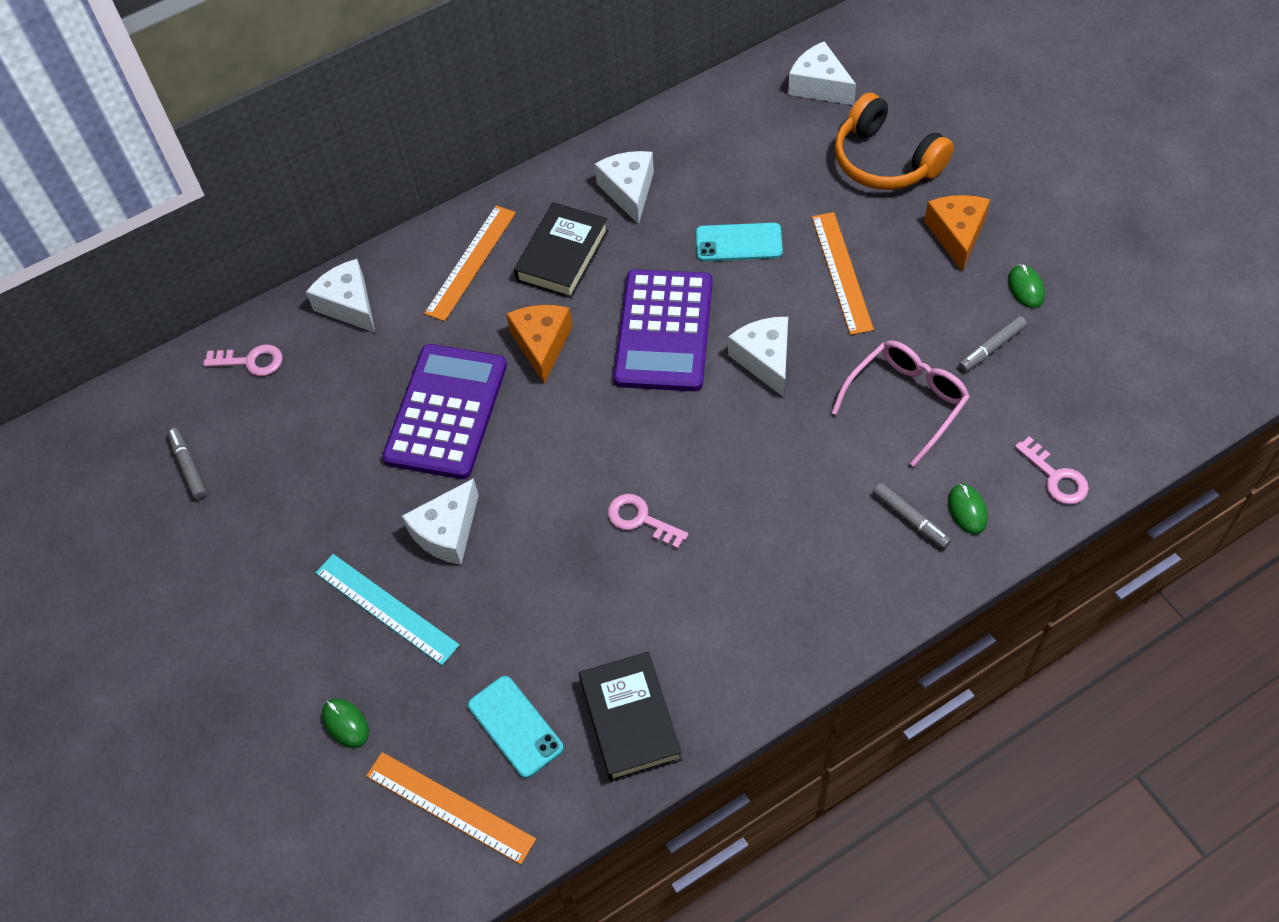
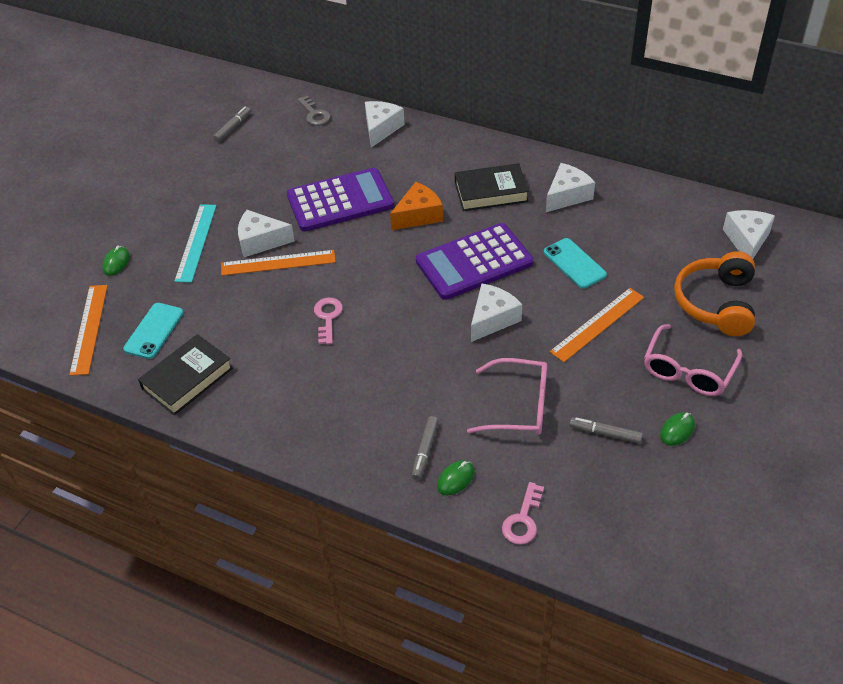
camera: 55 degrees right, 10 degrees down
(251, 361) = (314, 114): pink key -> grey key
(471, 262) = (452, 158): orange ruler -> orange ruler (278, 263)
(957, 235) = (688, 370): orange cheese -> pink glasses

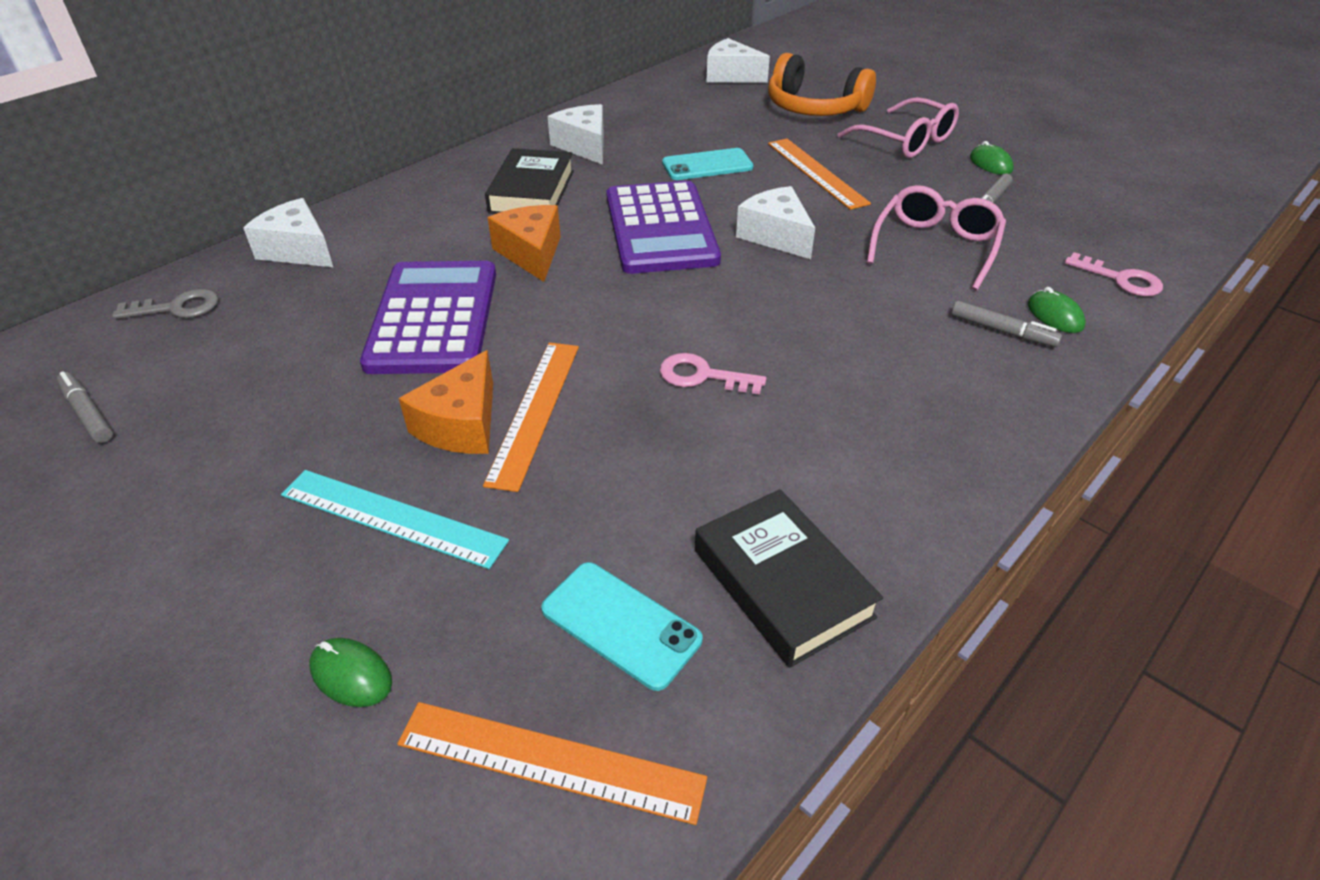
camera: 75 degrees left, 5 degrees down
(261, 241) = (461, 424): white cheese -> orange cheese

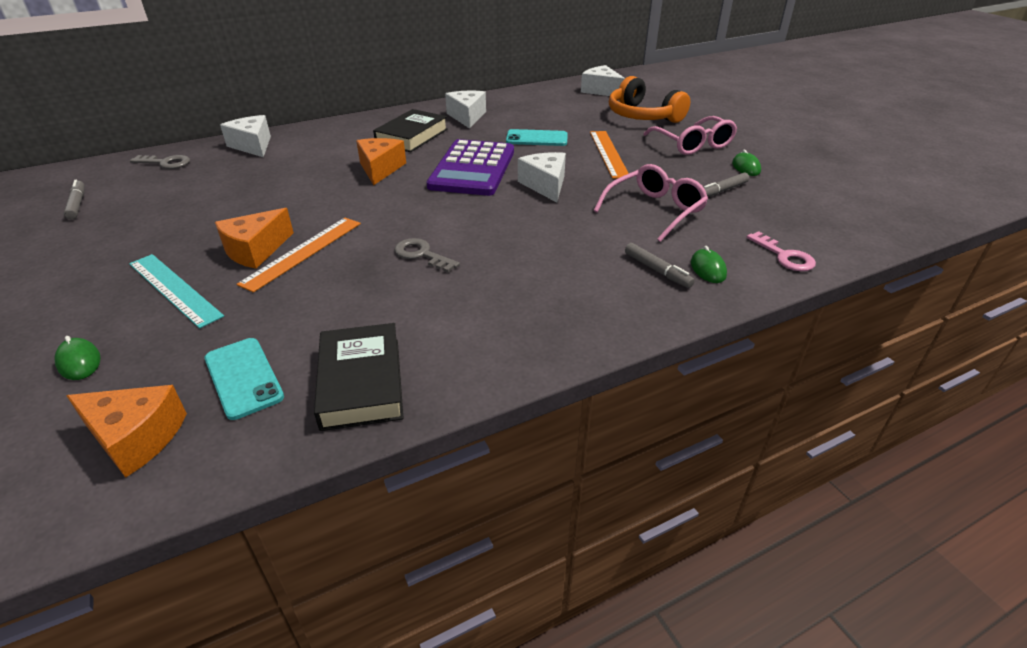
camera: 20 degrees right, 5 degrees down
(433, 318) = (292, 192): purple calculator -> none
(550, 761) = (136, 438): orange ruler -> orange cheese
(702, 376) = (421, 254): pink key -> grey key

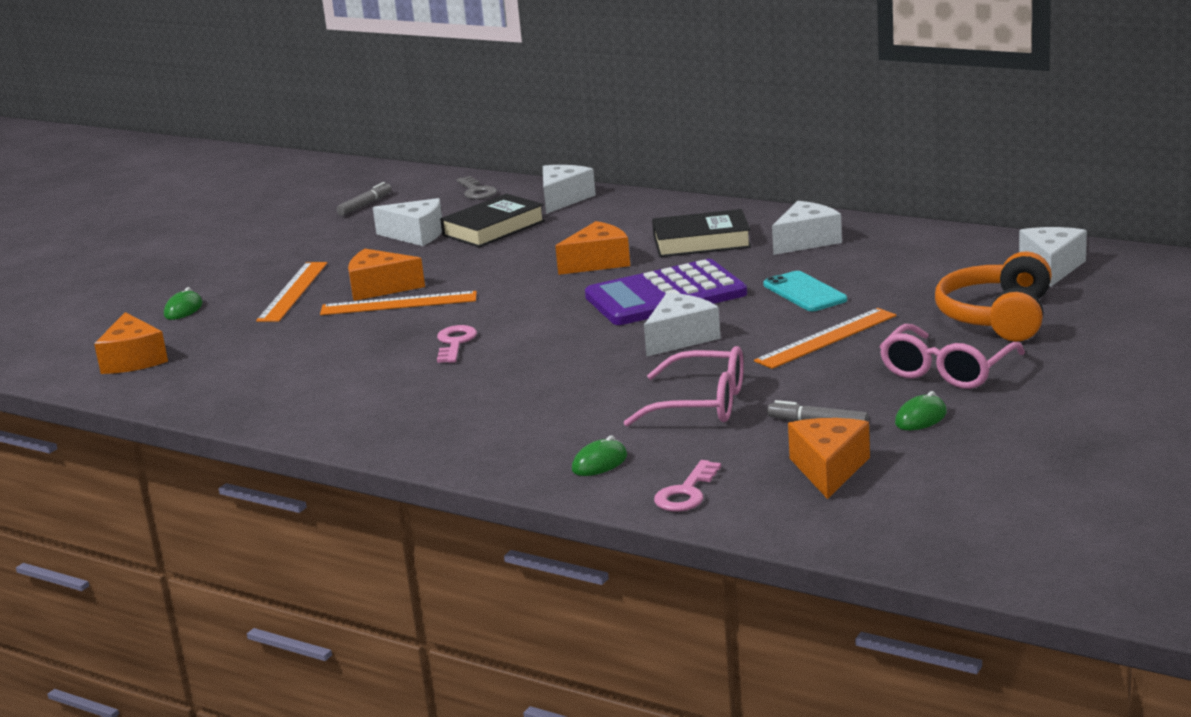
camera: 60 degrees right, 15 degrees down
(174, 289) = (293, 291): turquoise ruler -> orange ruler
(188, 205) = (416, 235): none -> white cheese
(243, 377) = (219, 359): turquoise phone -> none
(361, 382) = (253, 394): black book -> black book (493, 228)
(421, 254) = (455, 343): grey key -> pink key
(657, 270) = (562, 442): grey marker -> none
(789, 208) = (829, 469): none -> orange cheese

